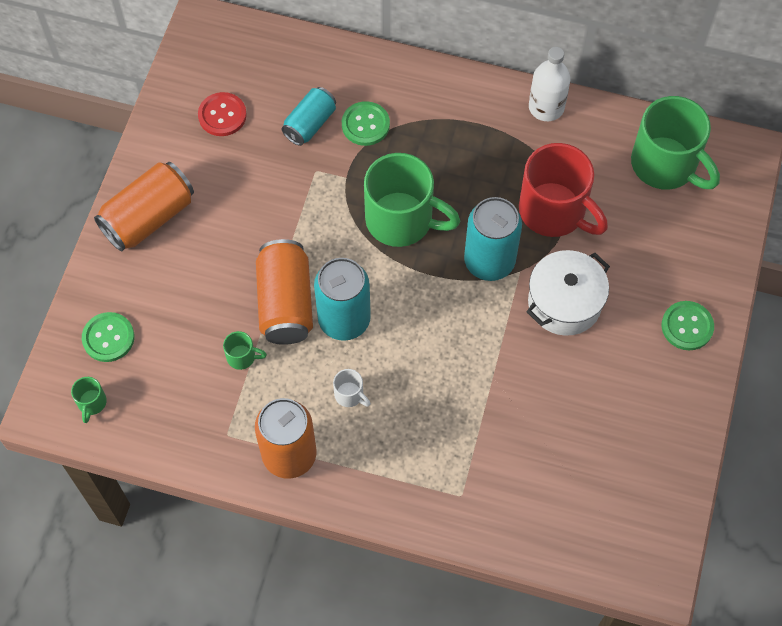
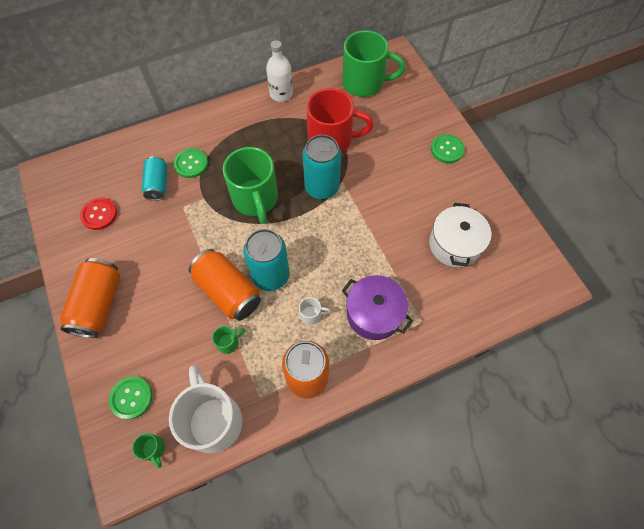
camera: 40 degrees left, 0 degrees up
(166, 421) = (214, 420): none -> white mug
(401, 220) = (255, 199): green mug -> green mug turned 90 degrees clockwise
(417, 446) = (374, 313): none -> purple pot
(564, 303) = (379, 180): white pot -> white pot (454, 244)

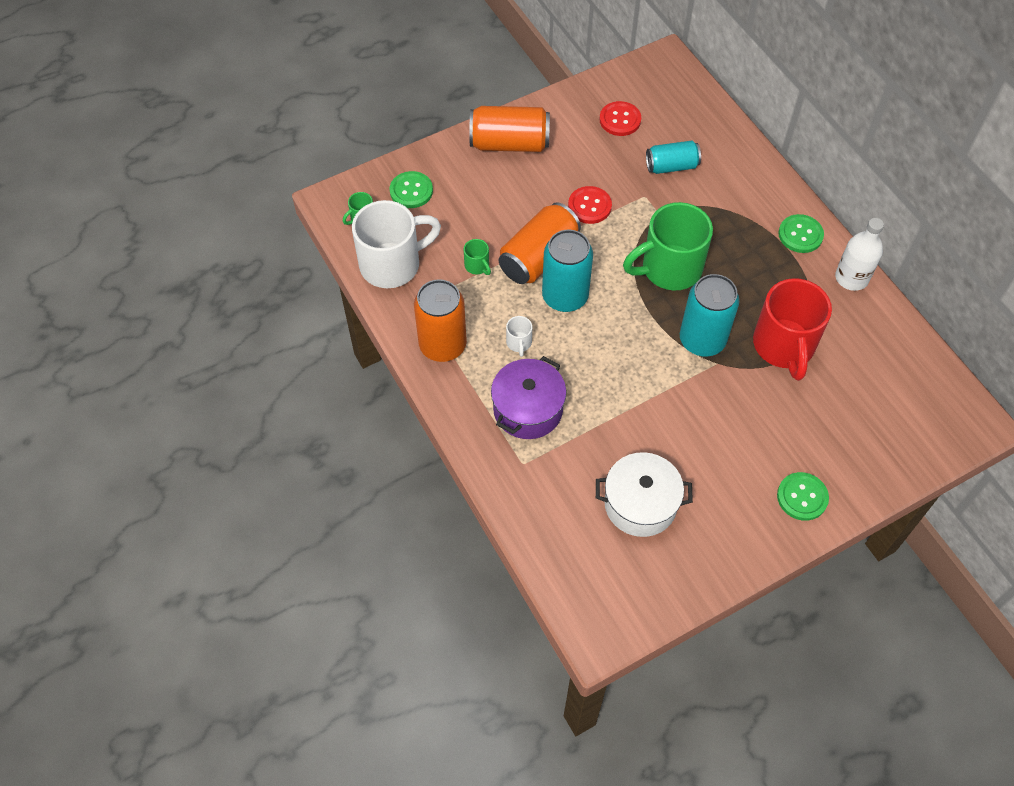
camera: 85 degrees right, 5 degrees down
(184, 247) = (589, 206): none -> red button
(191, 164) = (708, 194): green button -> green button (800, 235)
(364, 83) = (903, 382): green mug -> none

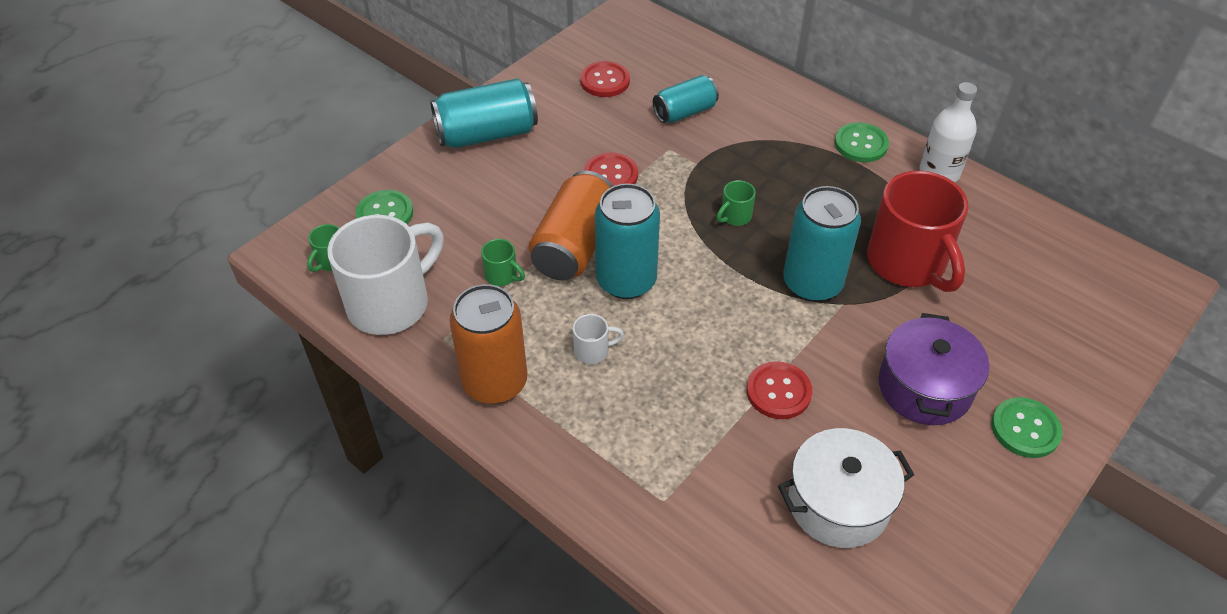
camera: 20 degrees left, 10 degrees down
(509, 143) = (487, 134): orange can -> turquoise can
(519, 343) = (593, 350): white mug -> white mug turned 75 degrees counterclockwise
(528, 409) = (639, 429): purple pot -> purple pot (924, 387)
(637, 414) = (778, 392): none -> red button
(669, 268) = (735, 216): green mug -> green mug, size x0.41

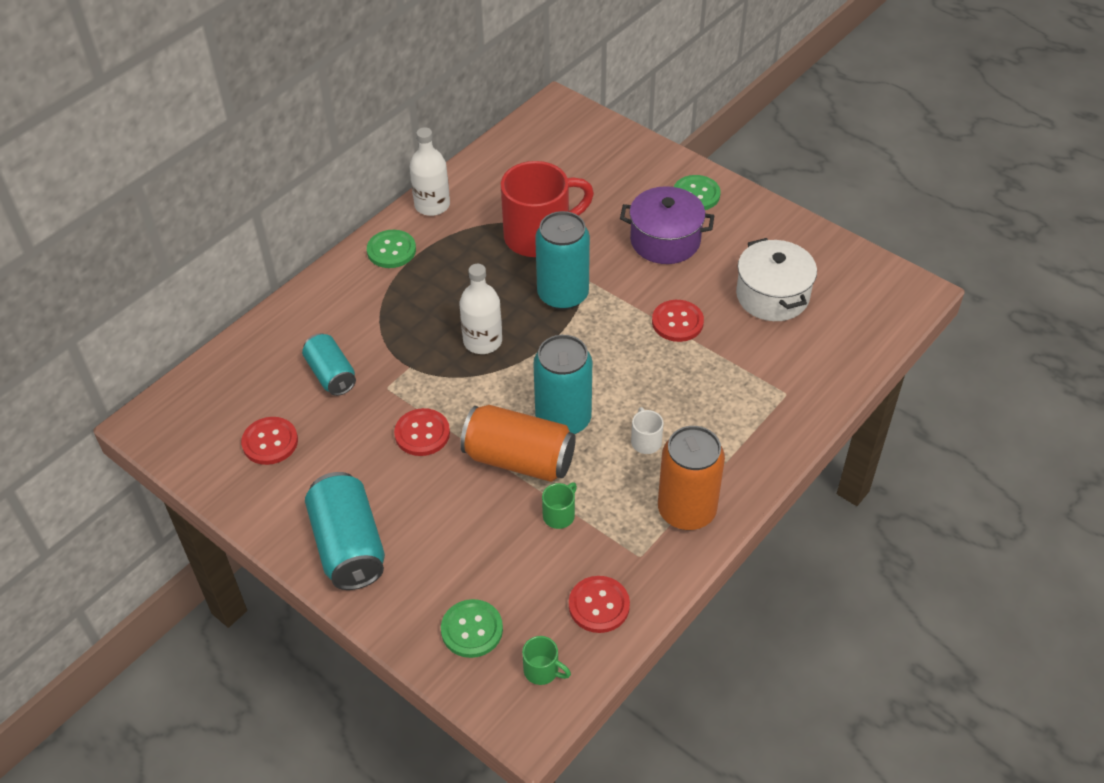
camera: 90 degrees left, 0 degrees up
(391, 303) = (599, 605): white mug -> red button
(735, 216) = (482, 341): green mug -> white bottle

